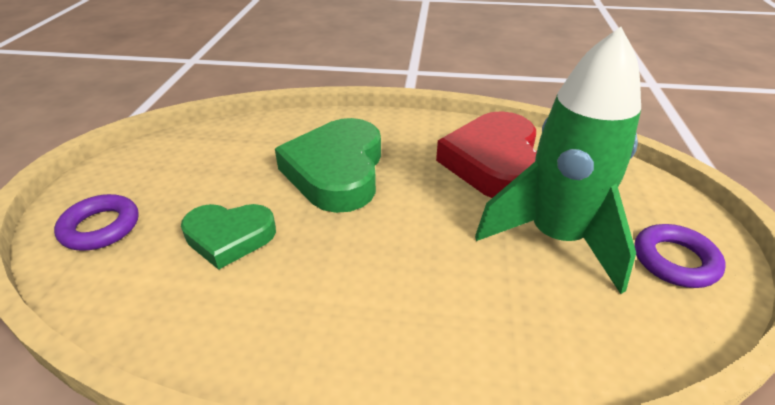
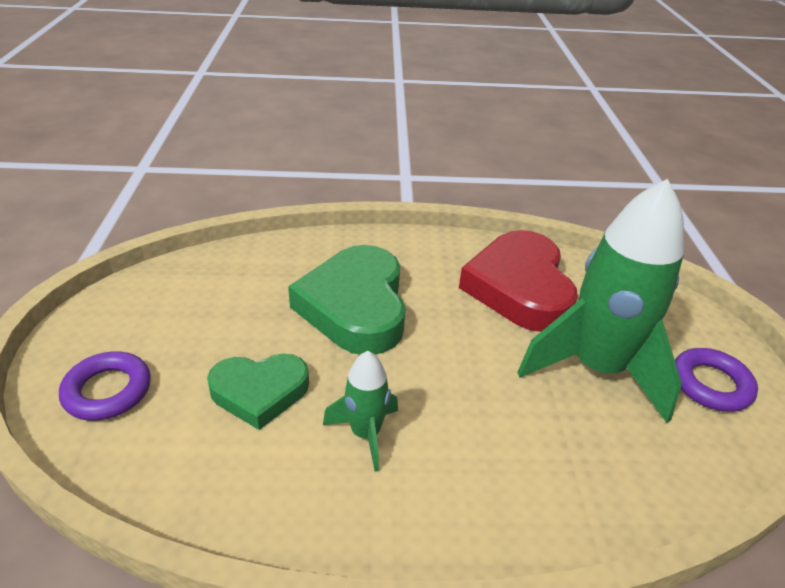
camera: 10 degrees left, 0 degrees up
(314, 280) = (365, 433): none -> green rocket

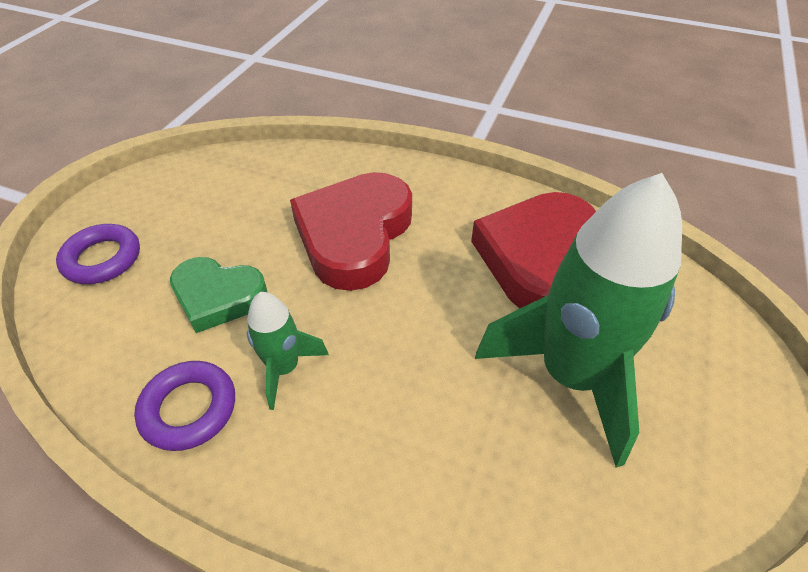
camera: 25 degrees right, 10 degrees up
(355, 306) = (354, 235): green heart -> red heart
(710, 384) = (705, 439): purple ring -> purple ring (189, 409)

